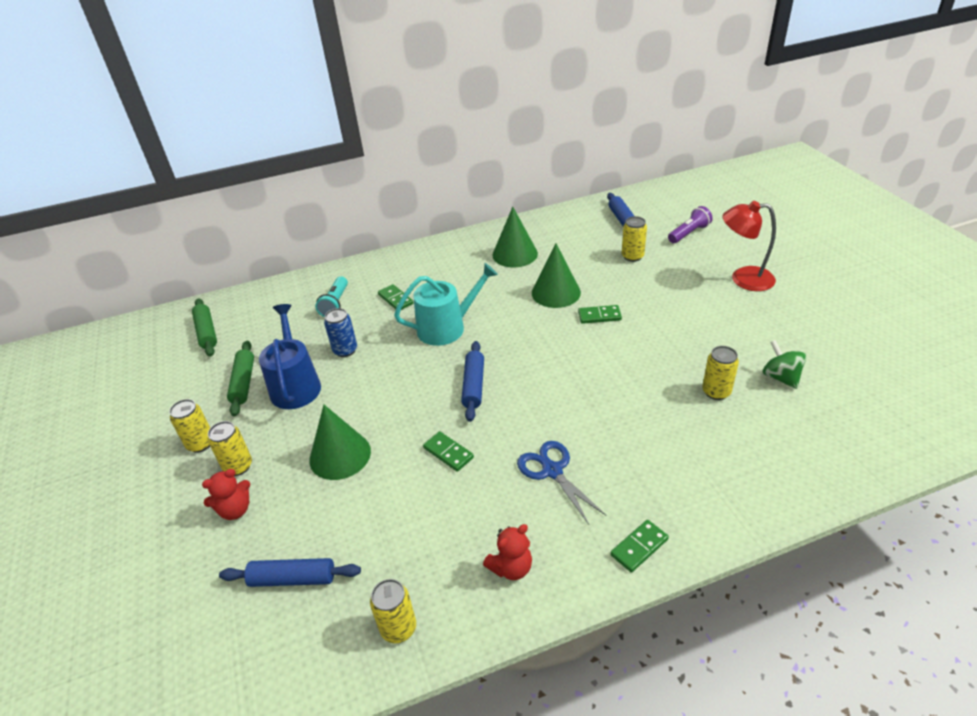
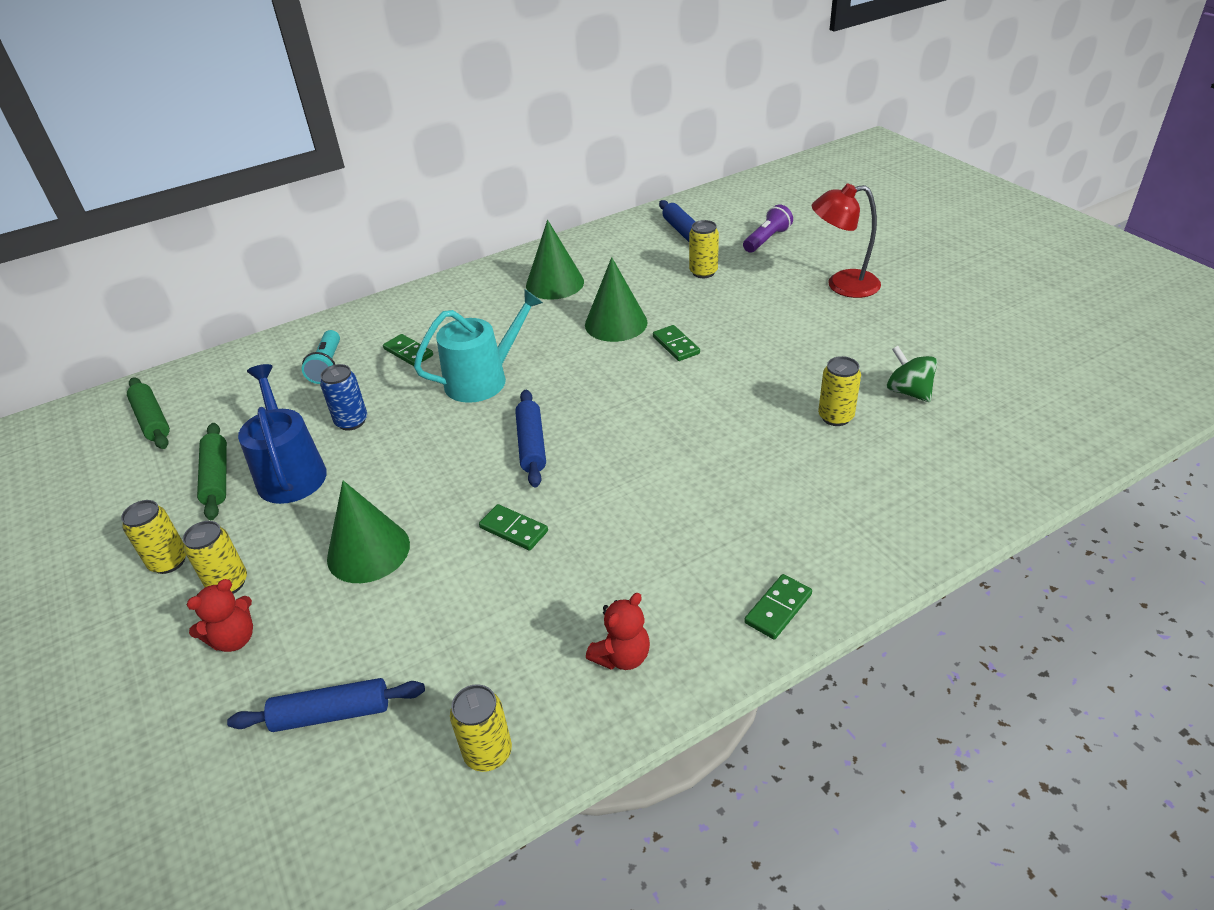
camera: 10 degrees left, 0 degrees up
(552, 471) = (652, 534): blue scissors -> none
(599, 316) = (676, 345): green domino -> green domino turned 75 degrees clockwise

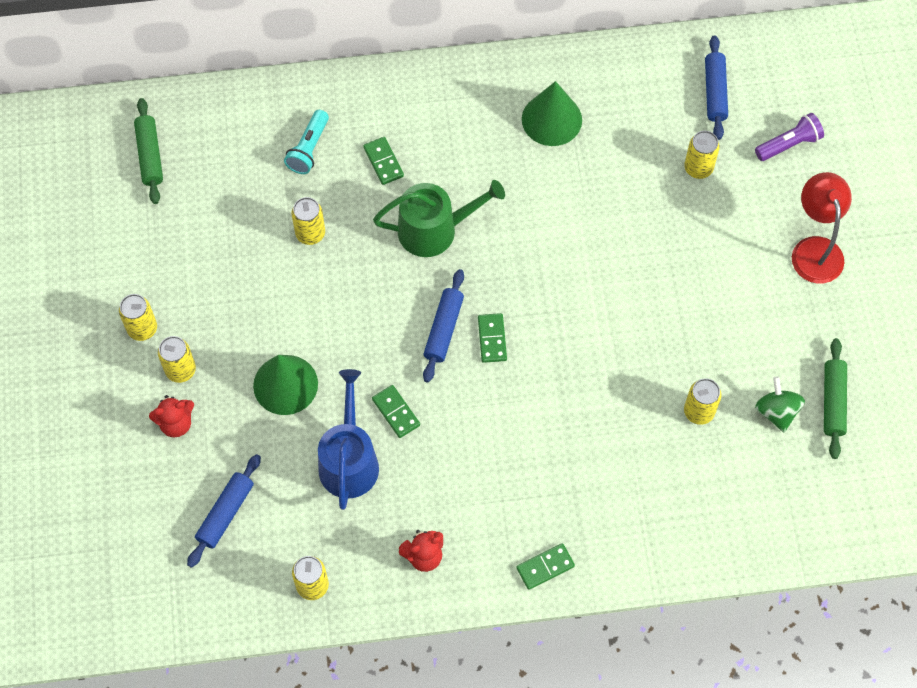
camera: 20 degrees right, 25 degrees up
(217, 477) = (191, 252): green rolling pin -> green rolling pin (833, 401)
(290, 472) = (248, 273): blue watering can -> blue watering can (349, 460)
(331, 714) = (226, 513): blue rolling pin -> blue rolling pin turned 75 degrees counterclockwise
(351, 421) = (310, 233): blue can -> yellow can
(483, 379) = (434, 230): turquoise watering can -> green watering can
(616, 323) = (580, 207): green cone -> none
(676, 345) = (618, 262): green domino -> green domino (492, 339)
(842, 285) = (815, 249): red lamp -> red lamp turned 60 degrees clockwise

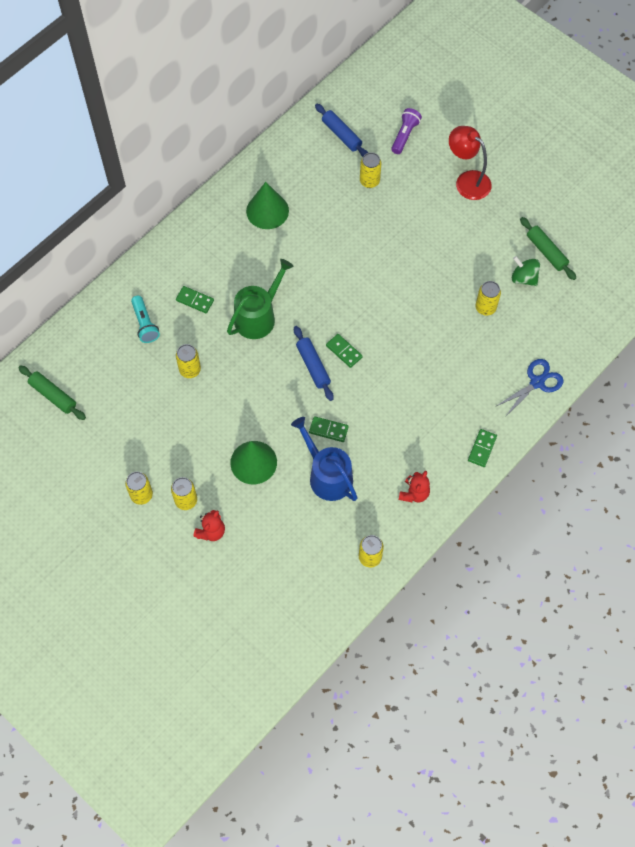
camera: 40 degrees left, 0 degrees up
(226, 513) = (286, 557): blue rolling pin -> none
(679, 543) = (537, 382): none -> blue scissors

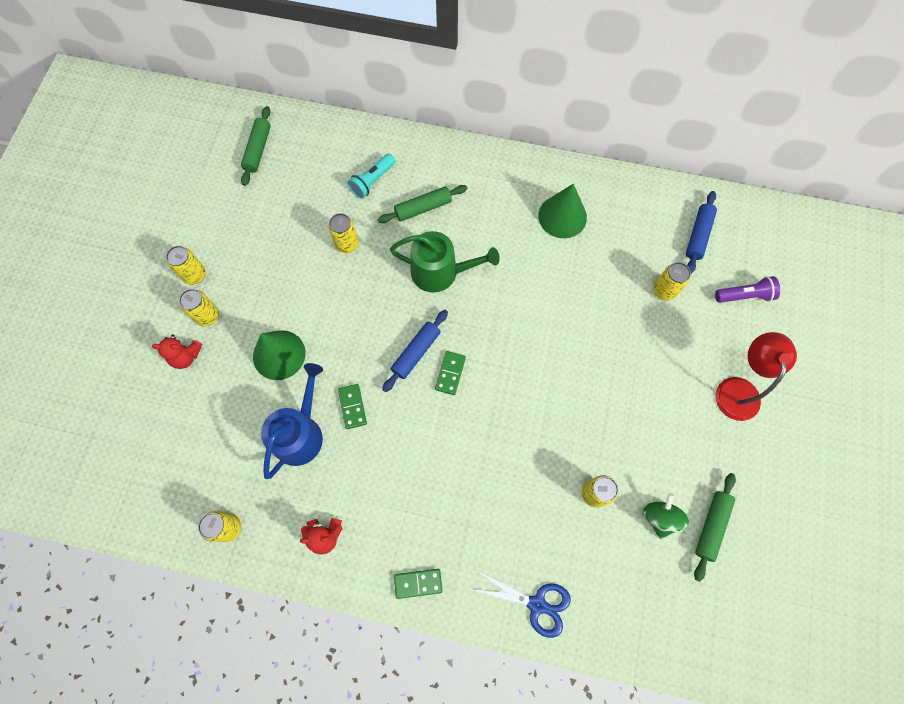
camera: 60 degrees right, 5 degrees up
(195, 300) = (423, 208): green domino -> green rolling pin

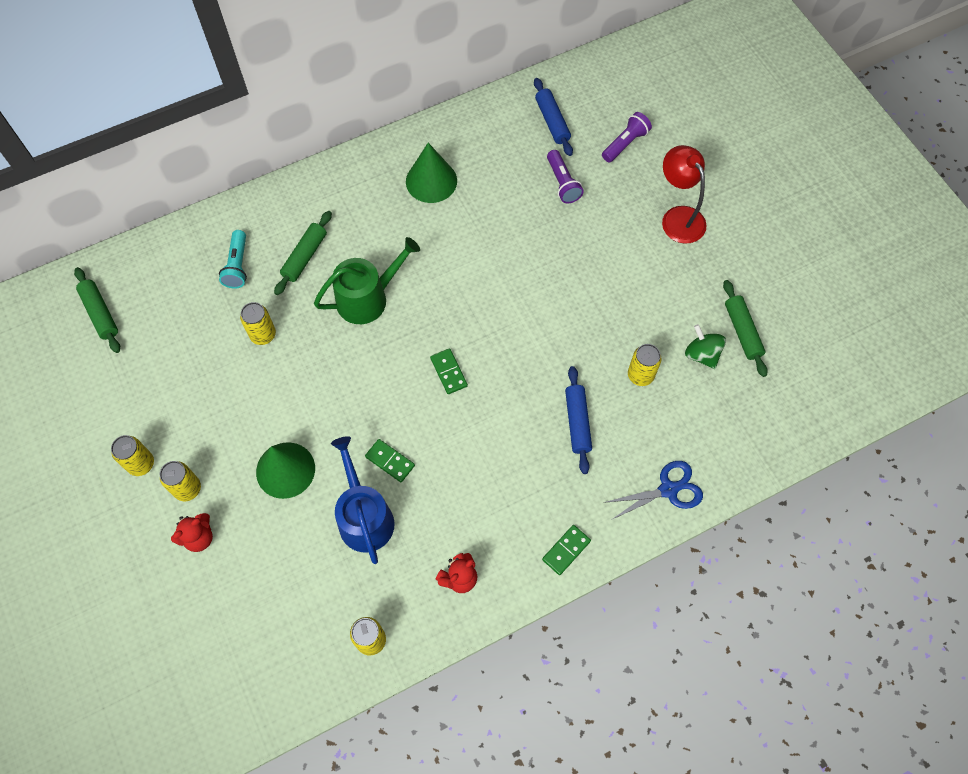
camera: 40 degrees left, 5 degrees down
(416, 352) = (405, 377): blue rolling pin -> blue rolling pin (577, 422)
(664, 291) = (562, 183): yellow can -> purple flashlight

